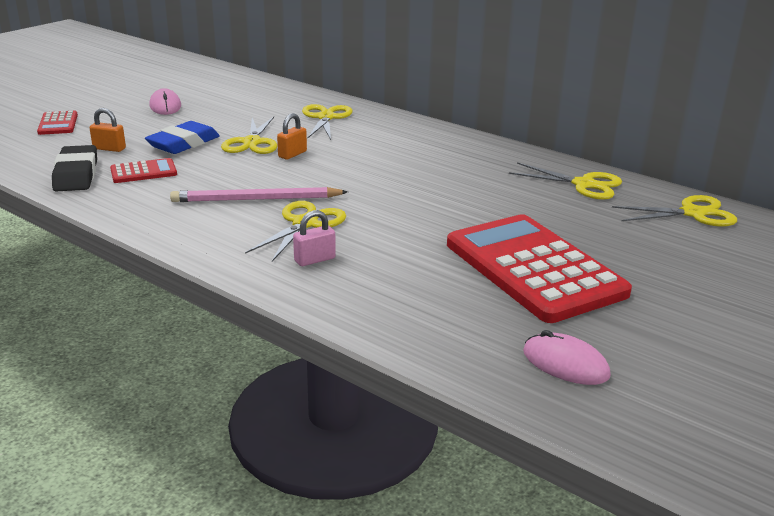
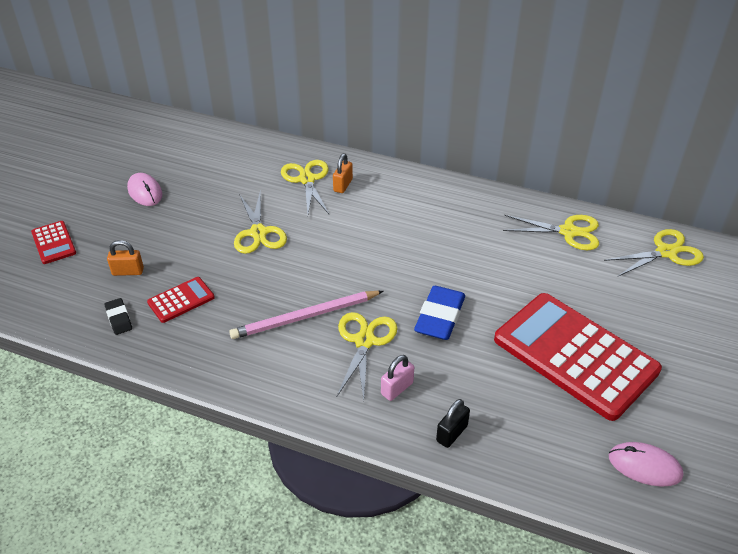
camera: 15 degrees left, 15 degrees up
(76, 174) = (119, 318): black eraser -> black eraser, size x0.53
(183, 143) = (195, 248): blue eraser -> blue eraser (439, 317)
(292, 154) = (304, 243): orange padlock -> orange padlock (343, 185)
(351, 300) = (451, 433): none -> black padlock

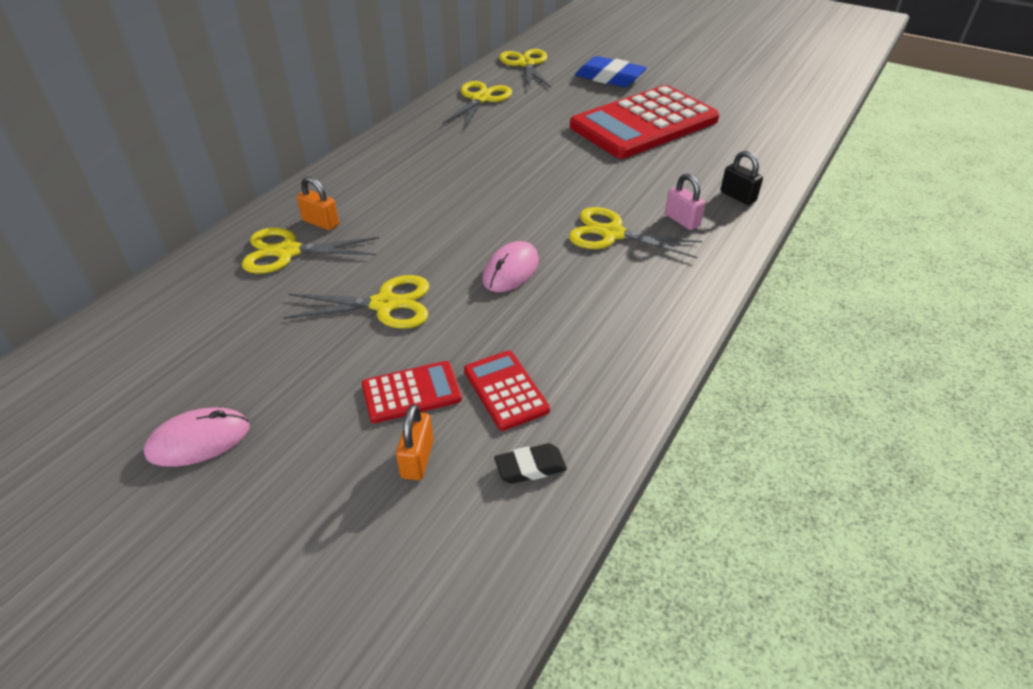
camera: 80 degrees left, 0 degrees up
(53, 243) = (283, 590): red calculator -> red calculator (411, 392)
(305, 317) = (565, 273): pink pencil -> none
(439, 317) = (583, 183): blue eraser -> blue eraser (609, 78)
(644, 466) = (762, 117): pink mouse -> pink mouse (511, 270)

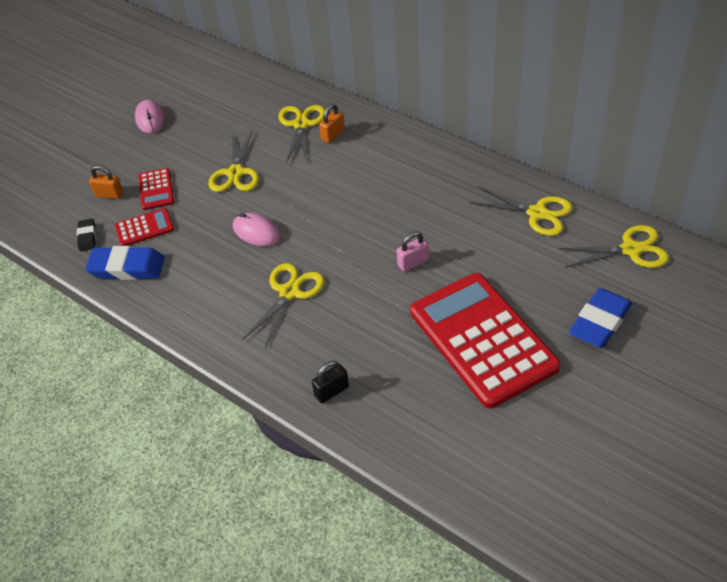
camera: 100 degrees right, 5 degrees up
(595, 395) = (127, 267): none -> blue eraser
(682, 220) = (300, 341): pink padlock -> pink padlock (413, 263)

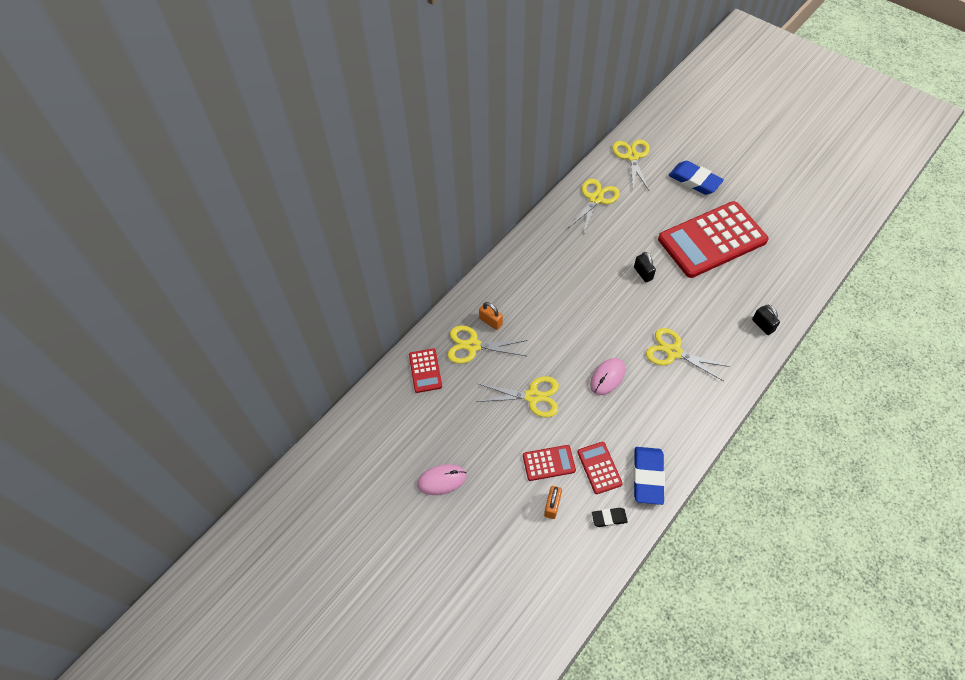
camera: 90 degrees left, 10 degrees up
(271, 95) = (425, 371): none -> red calculator
(413, 263) = (643, 273): pink padlock -> black padlock

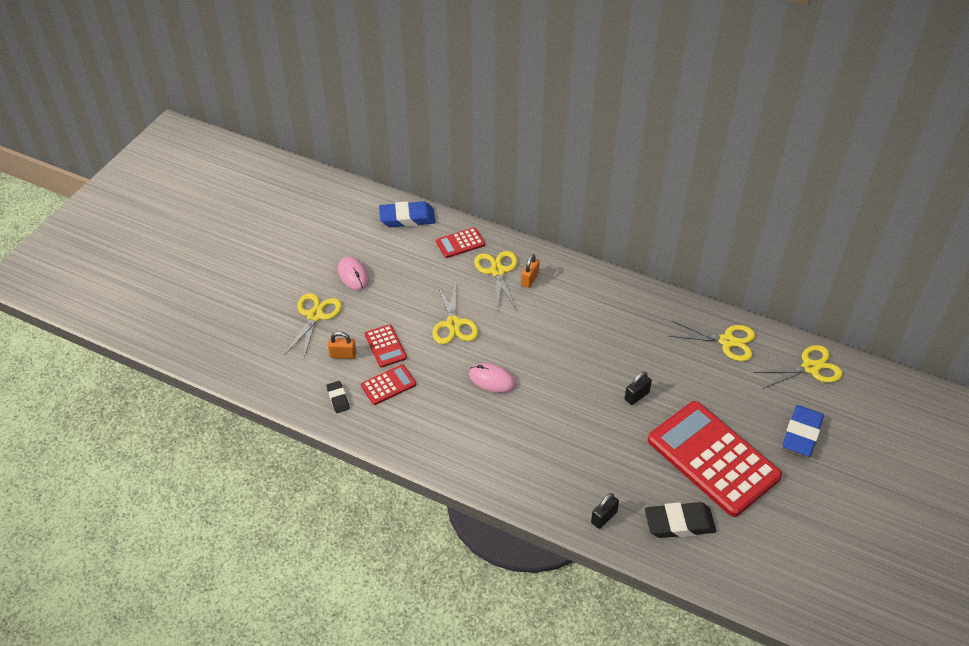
camera: 75 degrees right, 10 degrees down
(647, 477) = (386, 424): blue eraser -> blue eraser (407, 218)
(673, 352) = (540, 433): yellow scissors -> yellow scissors (315, 316)
(771, 277) = (679, 523): none -> black eraser

